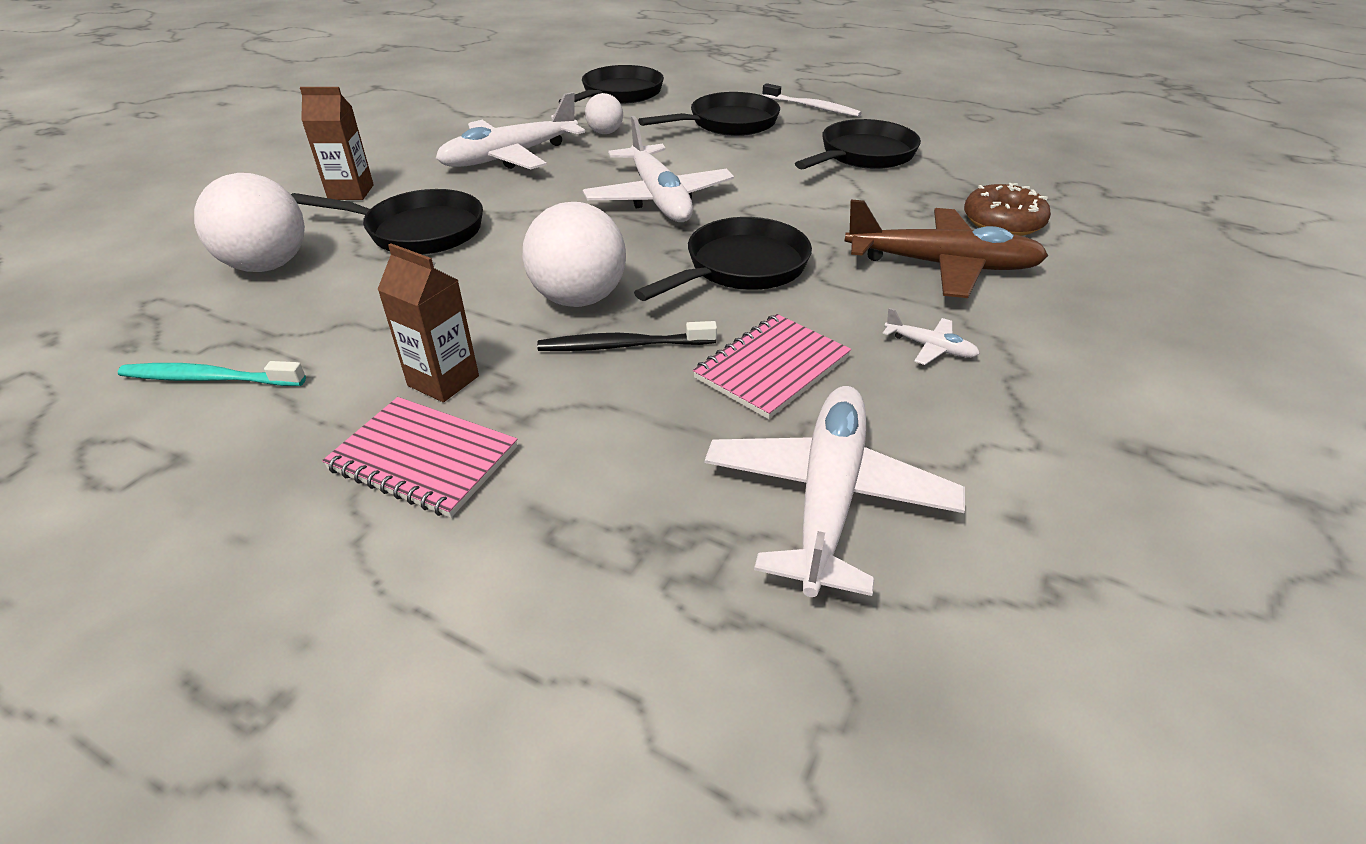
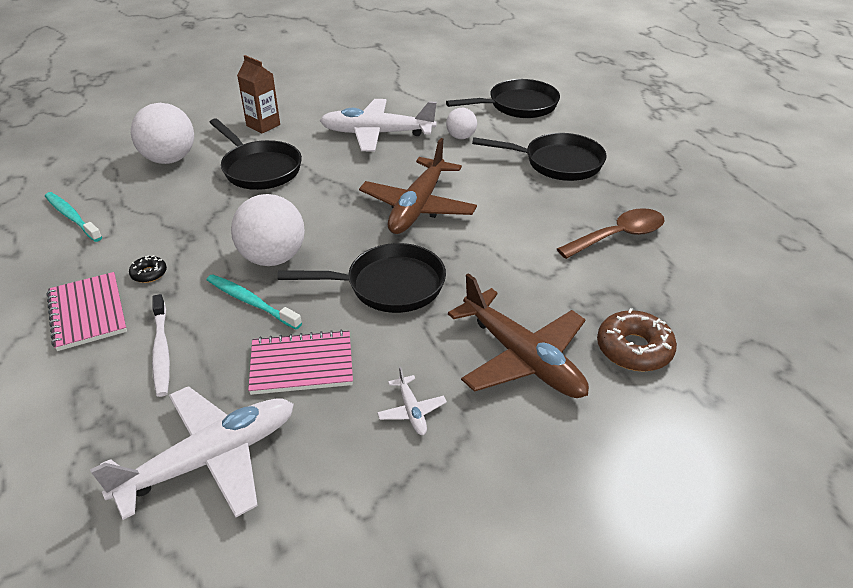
camera: 40 degrees right, 0 degrees up
(443, 381) = (149, 274): brown carton -> black donut
(623, 346) = (251, 302): black toothbrush -> turquoise toothbrush
(658, 198) = (418, 206): white plane -> brown plane
(812, 107) = (649, 173): white toothbrush -> white toothbrush (161, 350)
(863, 155) = (618, 236): black pan -> brown spoon

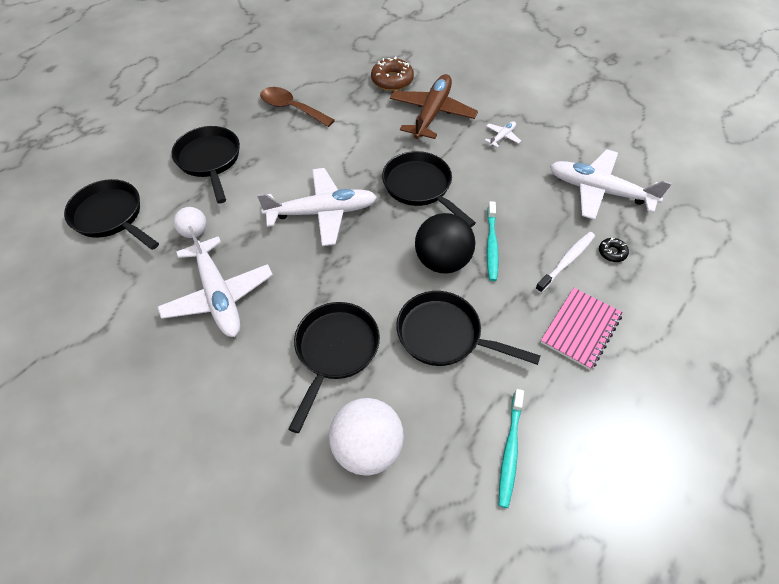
camera: 120 degrees left, 15 degrees up
(149, 274) = (518, 324): black donut -> black donut (612, 252)
(199, 226) = (444, 335): none -> black pan
(263, 125) = (249, 407): brown carton -> none
(273, 258) = (442, 261): white ball -> black ball
(302, 365) = (514, 191): pink notebook -> none
(418, 206) = (321, 212): brown plane -> white plane

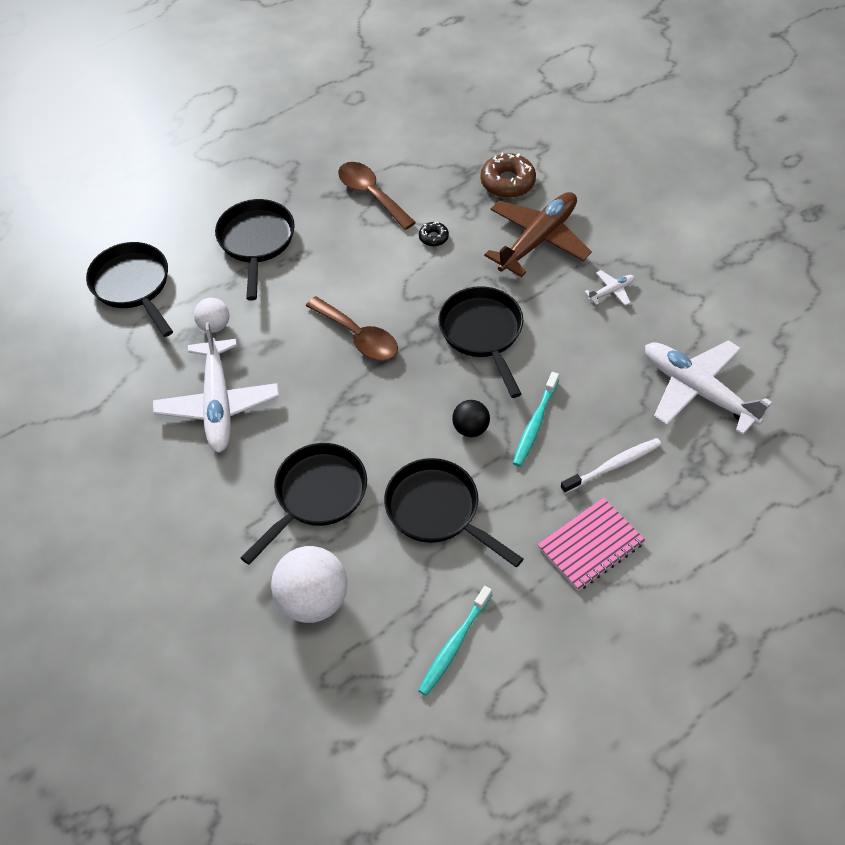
camera: 20 degrees right, 0 degrees up
(321, 212) = (358, 337): white plane -> brown spoon
(442, 261) = (470, 428): black ball -> black ball, size x0.55
(612, 252) = (673, 469): black donut -> black donut (433, 237)

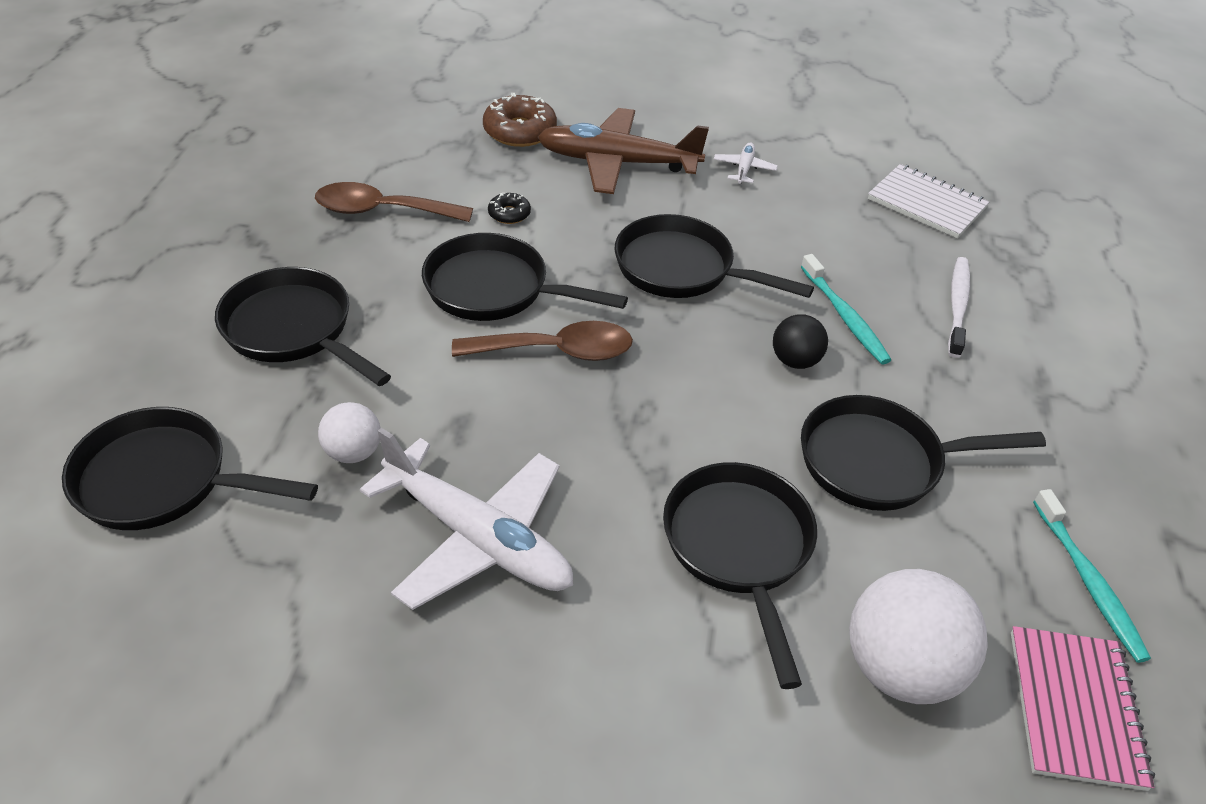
camera: 50 degrees left, 10 degrees down
(371, 280) = (495, 289): none -> black pan
(537, 240) = (618, 163): brown plane -> brown plane turned 75 degrees counterclockwise
(590, 545) = (1044, 386): pink notebook -> pink notebook (1074, 708)
(698, 391) = (926, 204): white plane -> white notebook

